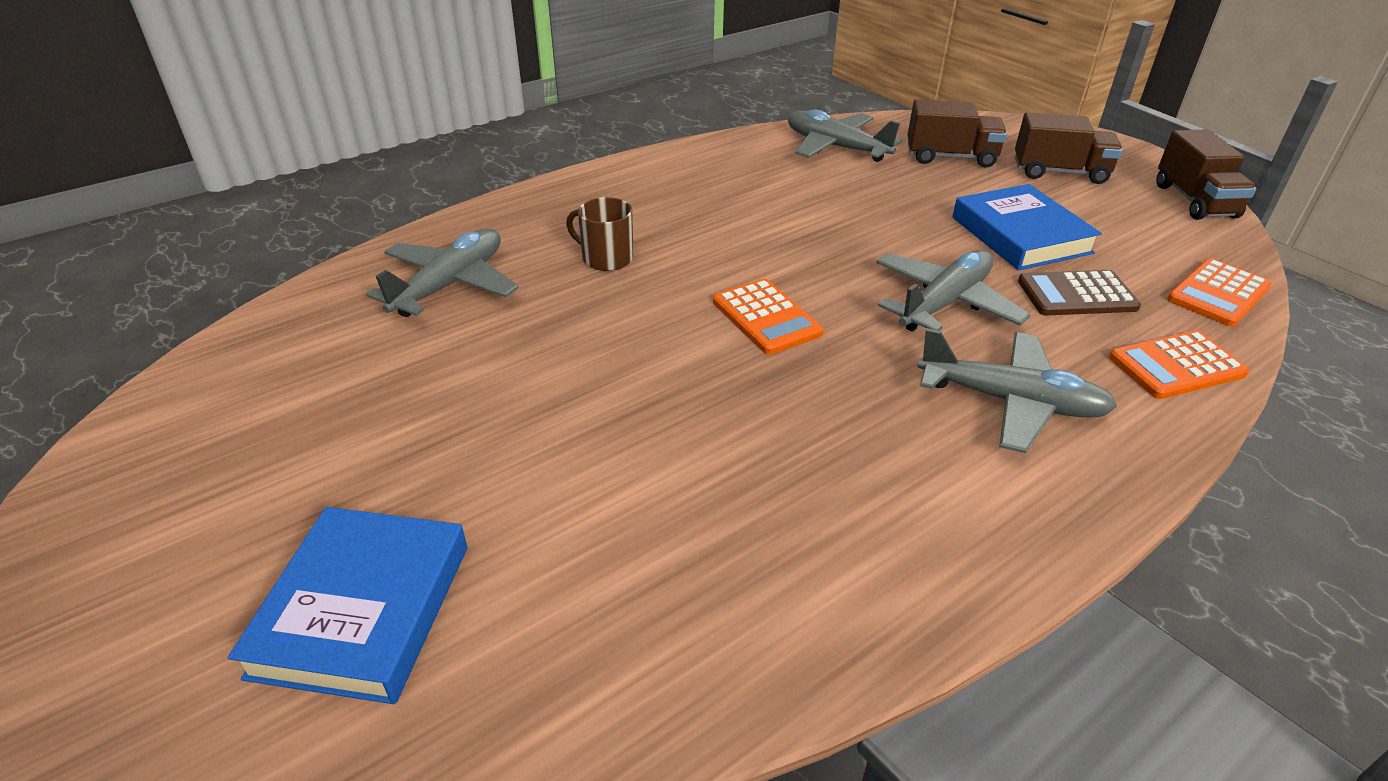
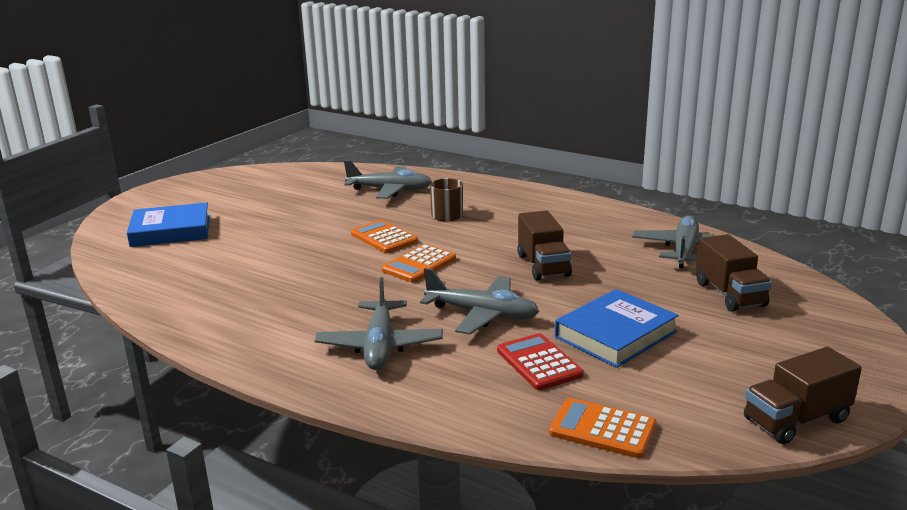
camera: 70 degrees right, 15 degrees down
(1059, 172) = (767, 345): brown truck -> brown truck (543, 266)
(1077, 295) = (539, 363): brown calculator -> red calculator
(1176, 366) = (466, 407): orange calculator -> orange calculator (384, 238)

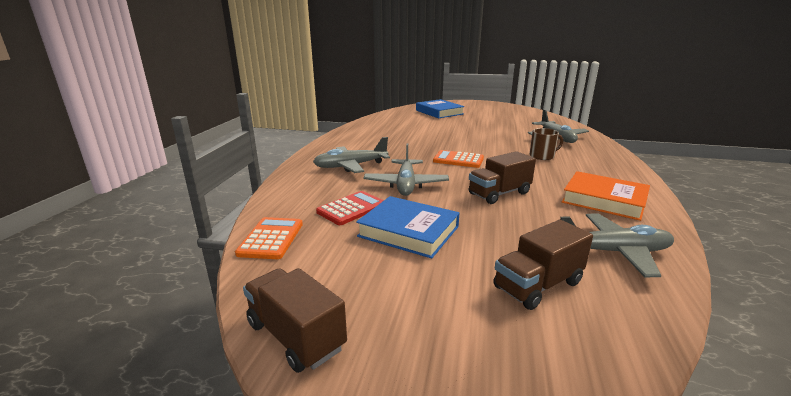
camera: 70 degrees right, 0 degrees up
(384, 238) = (484, 147): orange calculator -> none
(585, 223) = (604, 200): none -> orange book

